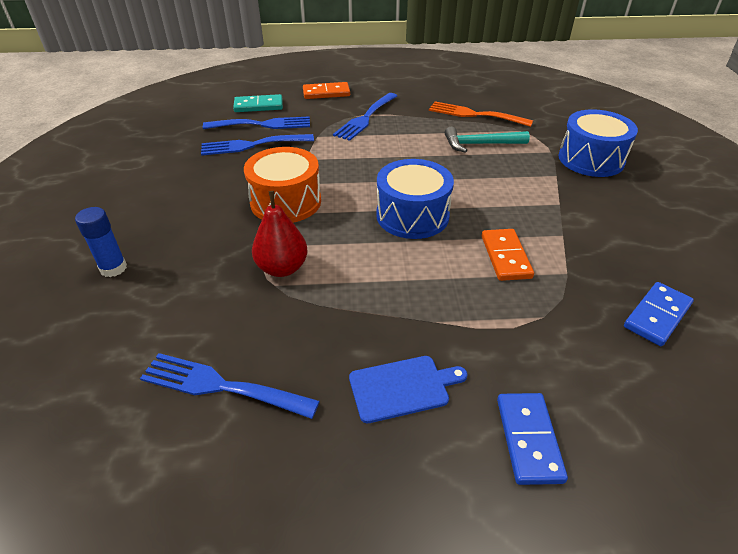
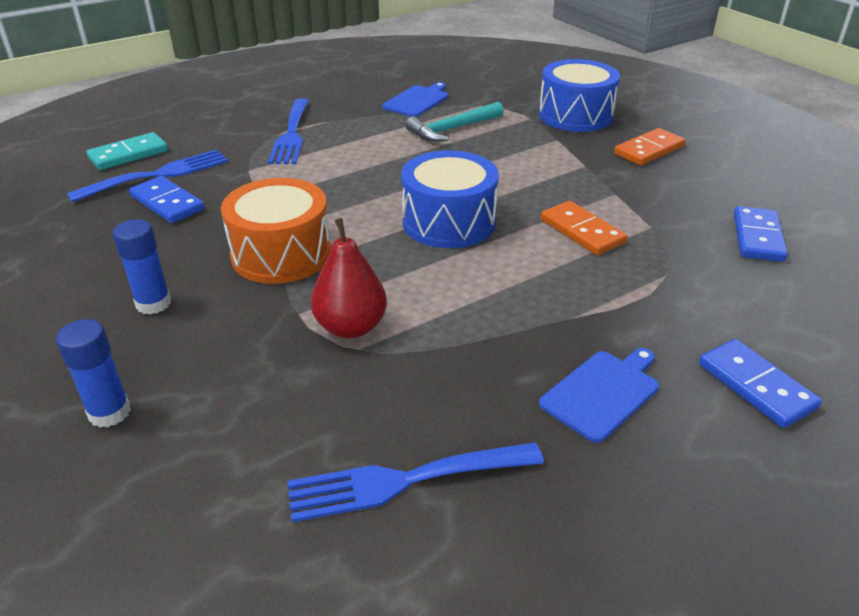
camera: 30 degrees left, 5 degrees down
(190, 209) = (153, 303): none -> blue glue stick
(252, 145) = (167, 203): blue fork -> blue domino
(326, 93) = (211, 118): orange domino -> orange domino (649, 150)
(474, 114) = (417, 100): orange fork -> blue cutting board

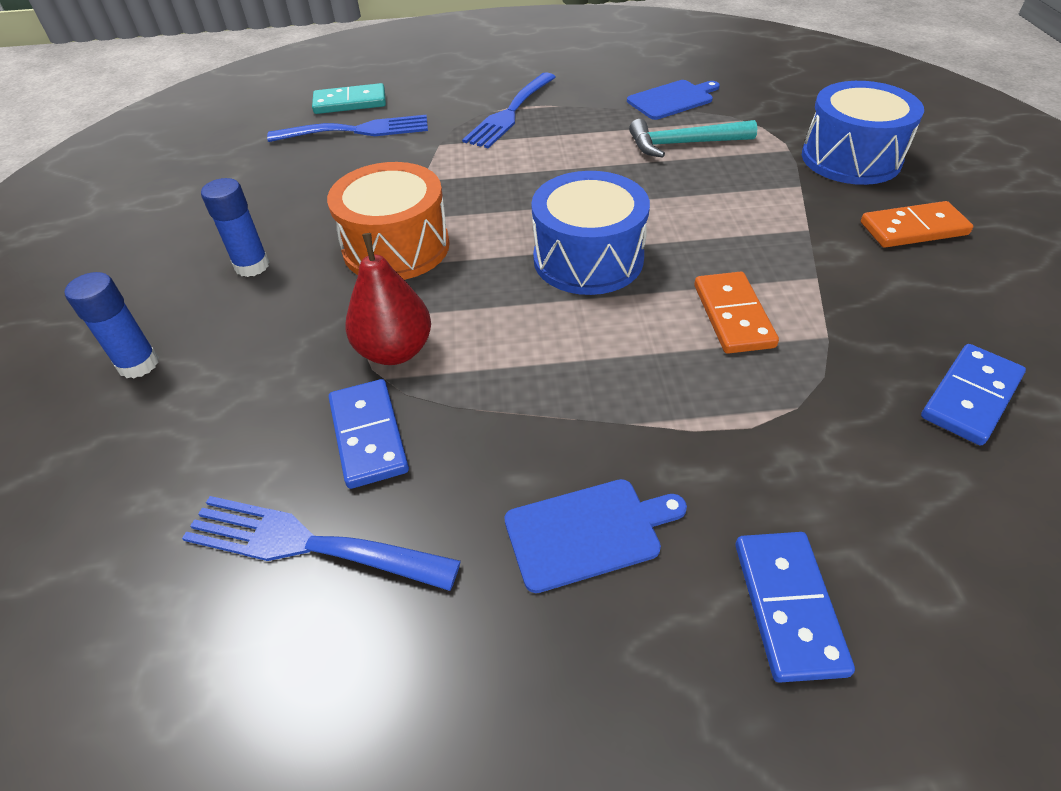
camera: 30 degrees right, 10 degrees up
(167, 203) = (342, 163): blue domino -> blue domino (369, 435)

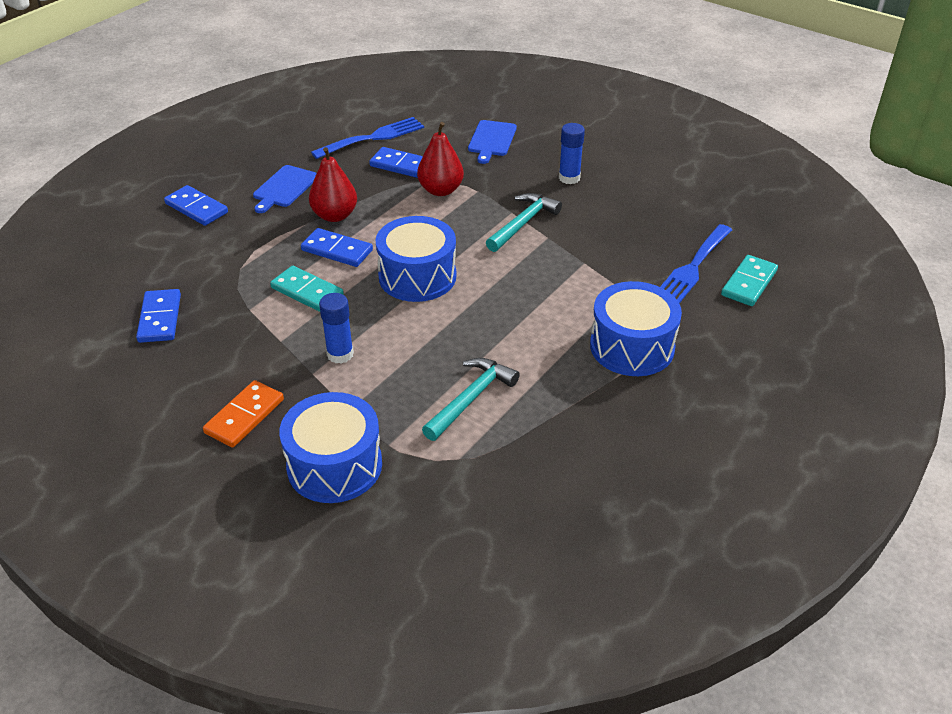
camera: 130 degrees right, 5 degrees down
(138, 364) = (529, 132): blue glue stick -> blue glue stick (340, 354)
(396, 247) = (522, 223): orange drum -> turquoise hammer
(510, 113) = (632, 346): blue fork -> blue drum
(576, 409) = (334, 215): none -> red pear
(637, 349) = (337, 250): none -> blue domino
(672, 99) = (542, 446): blue cutting board -> blue cutting board (492, 140)
(733, 316) = (307, 292): orange domino -> turquoise domino

